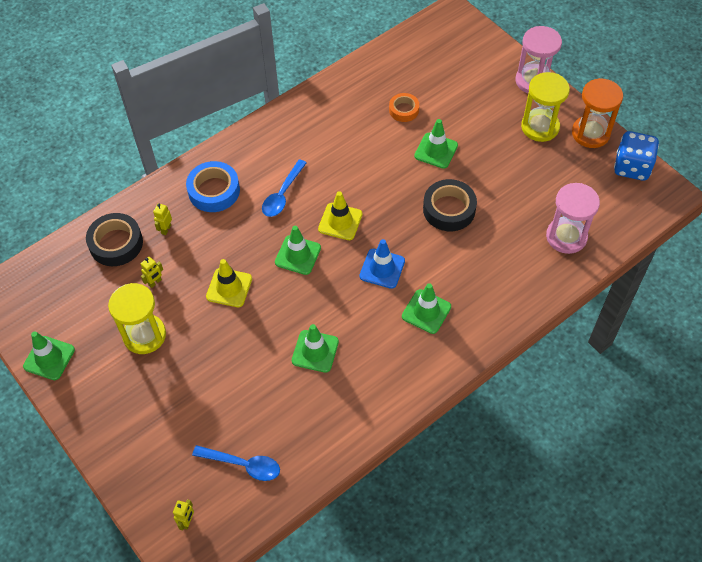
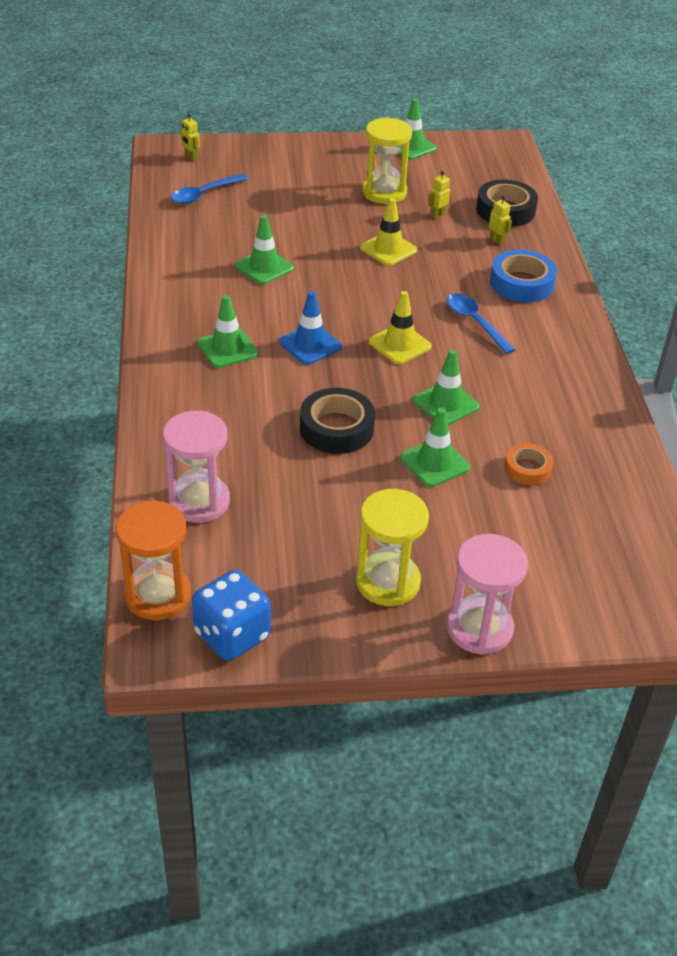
camera: 120 degrees right, 15 degrees down
(155, 282) = (437, 215): yellow robot -> yellow robot turned 60 degrees clockwise
(298, 255) = (384, 301): green traffic cone -> green traffic cone (446, 403)
(590, 133) = (329, 629): orange hourglass -> orange hourglass (158, 595)

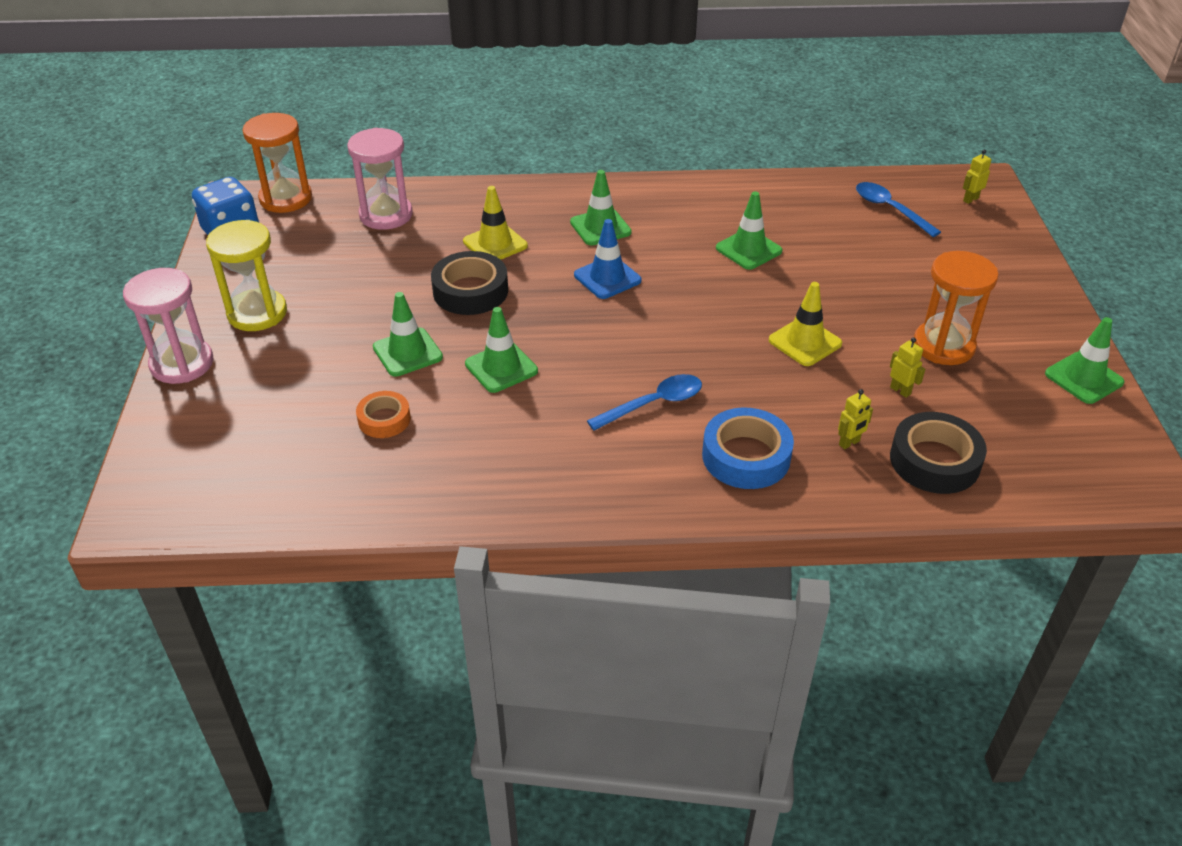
camera: 95 degrees right, 0 degrees up
(384, 192) = (943, 346): yellow hourglass -> orange hourglass
(399, 344) = (609, 340): yellow traffic cone -> yellow traffic cone (495, 244)

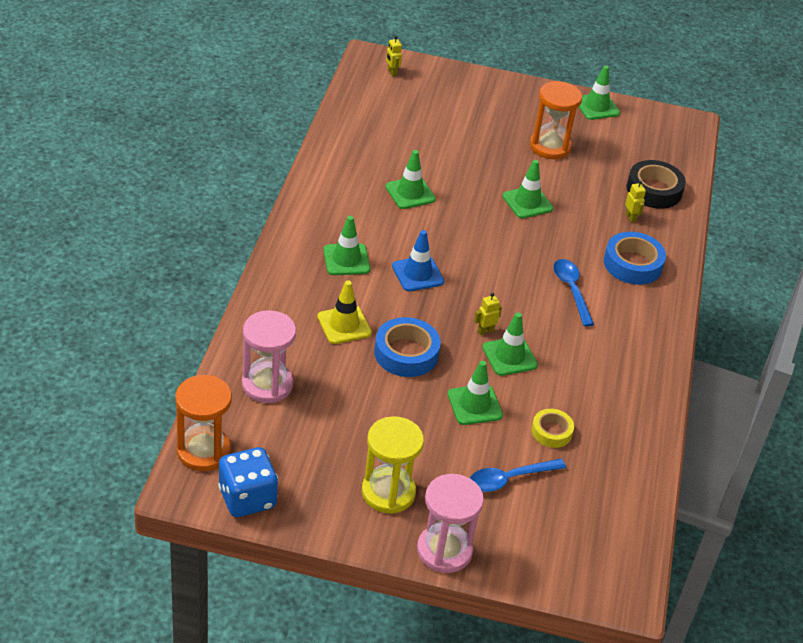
camera: 80 degrees left, 0 degrees up
(384, 419) = (551, 432): orange tape -> yellow tape
(470, 291) = (406, 353): black tape -> blue tape
(805, 342) = (527, 202): yellow traffic cone -> green traffic cone
(890, 209) = (388, 111): blue spoon -> blue spoon (509, 479)
(900, 390) = (588, 180): yellow robot -> yellow robot (485, 331)

